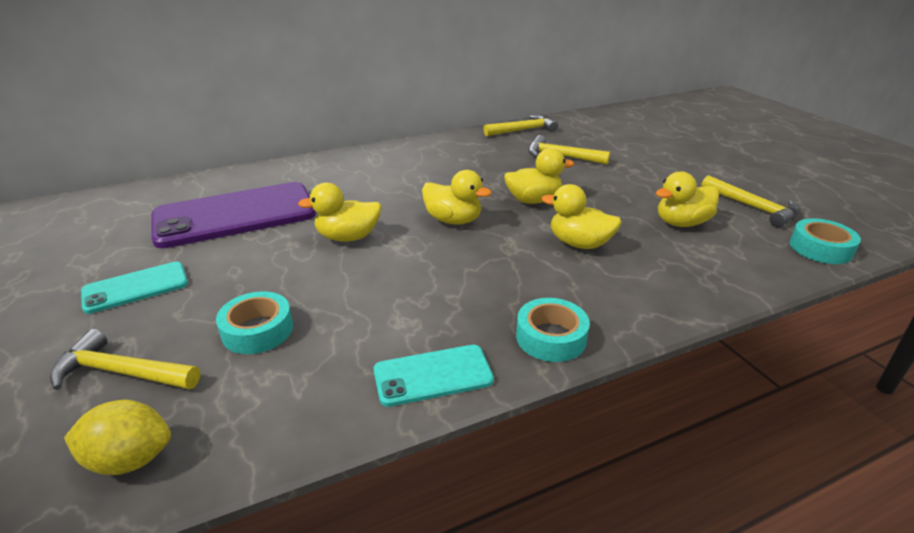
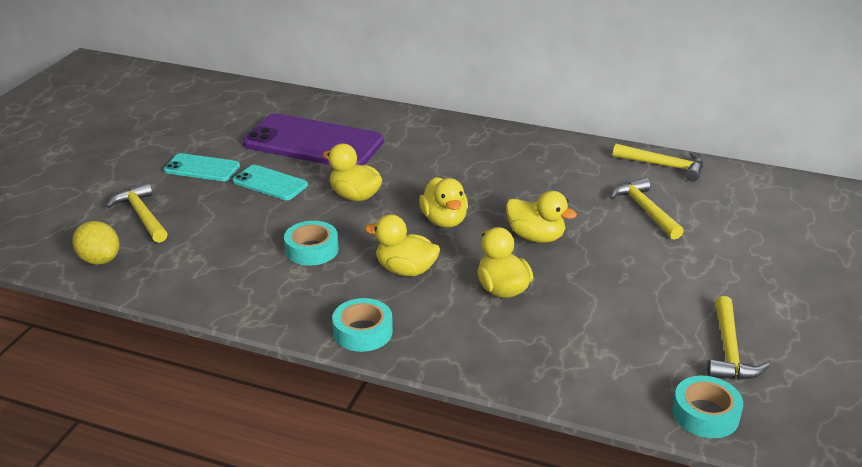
camera: 45 degrees right, 0 degrees up
(257, 330) = (223, 229): turquoise tape -> turquoise tape (312, 250)
(433, 375) = (266, 308): turquoise phone -> turquoise phone (270, 183)
(681, 223) = (624, 323): yellow duck -> yellow duck (405, 270)

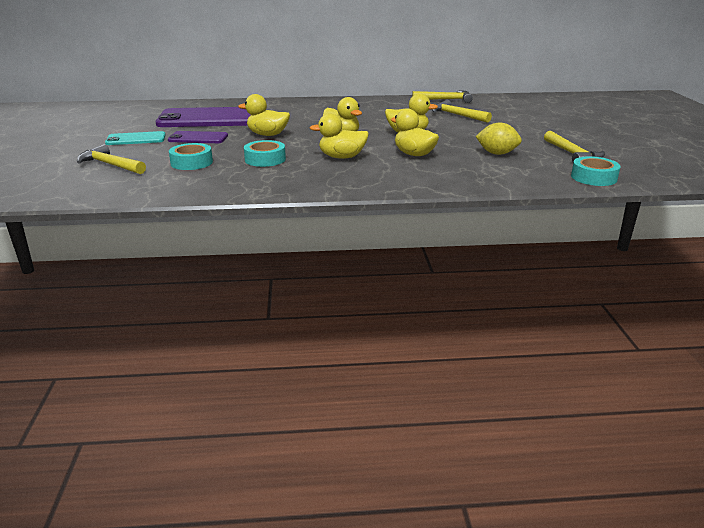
camera: 25 degrees left, 5 degrees down
(99, 260) = (97, 189): yellow lemon -> yellow lemon (497, 153)
(270, 183) = (198, 138): turquoise phone -> purple phone
(363, 332) = (346, 185): turquoise tape -> turquoise tape (191, 162)

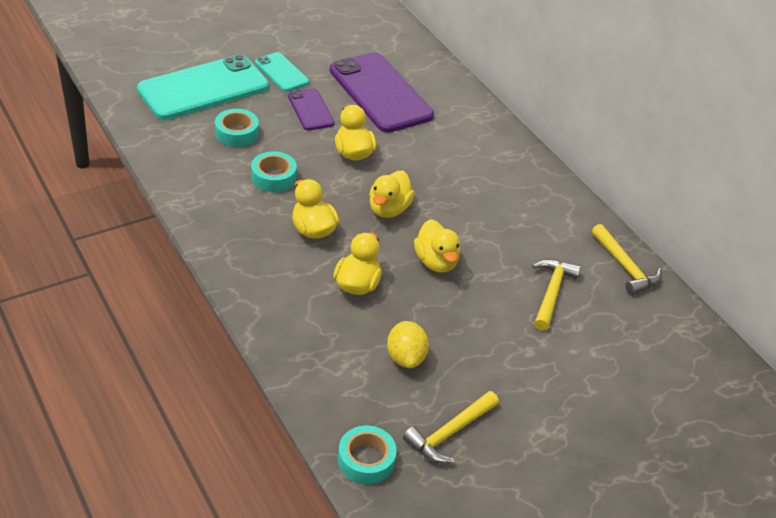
camera: 60 degrees right, 15 degrees up
(110, 165) = (203, 88): yellow hammer -> turquoise phone

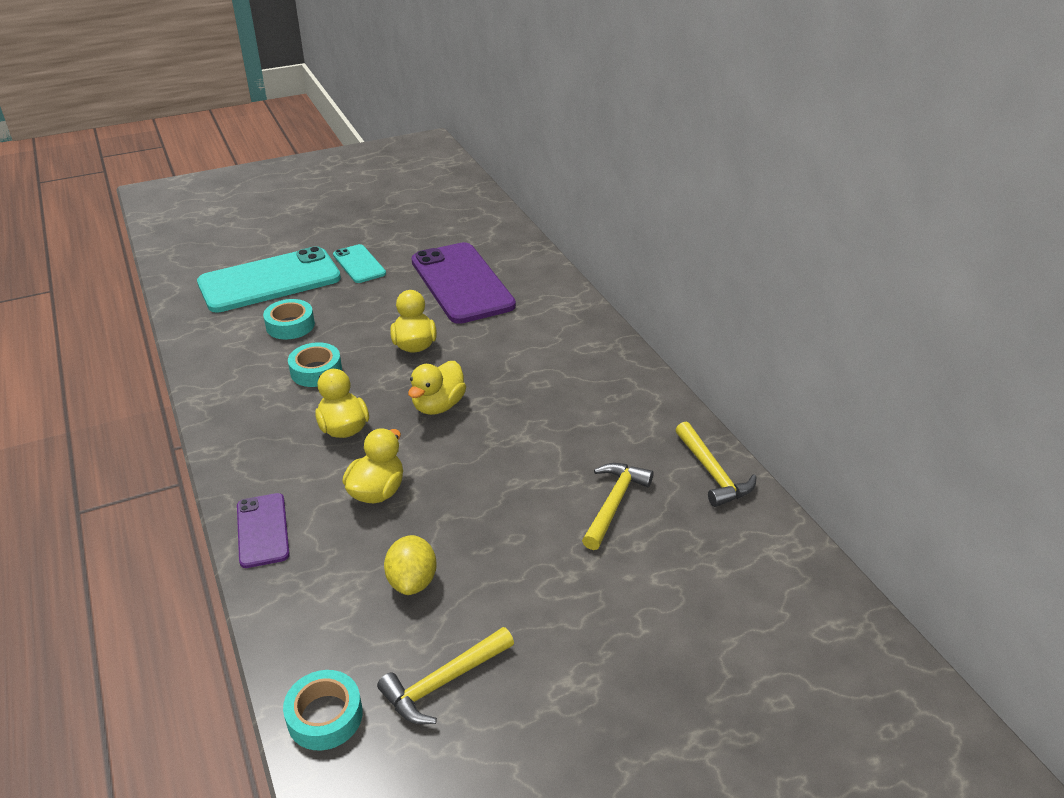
camera: 10 degrees right, 5 degrees down
(310, 110) = (379, 301): purple phone -> purple phone (262, 530)
(436, 262) = (479, 465): yellow duck -> none

